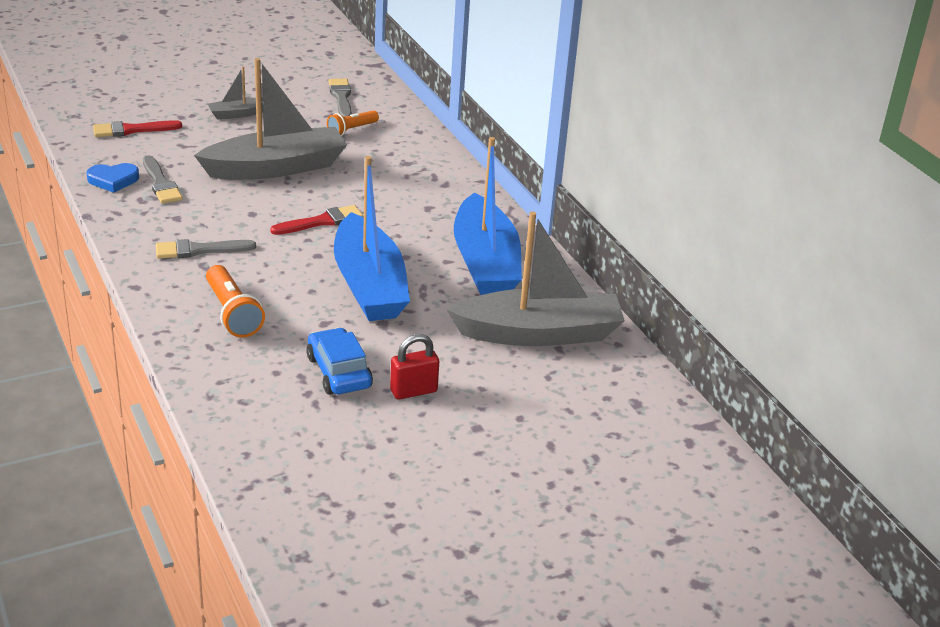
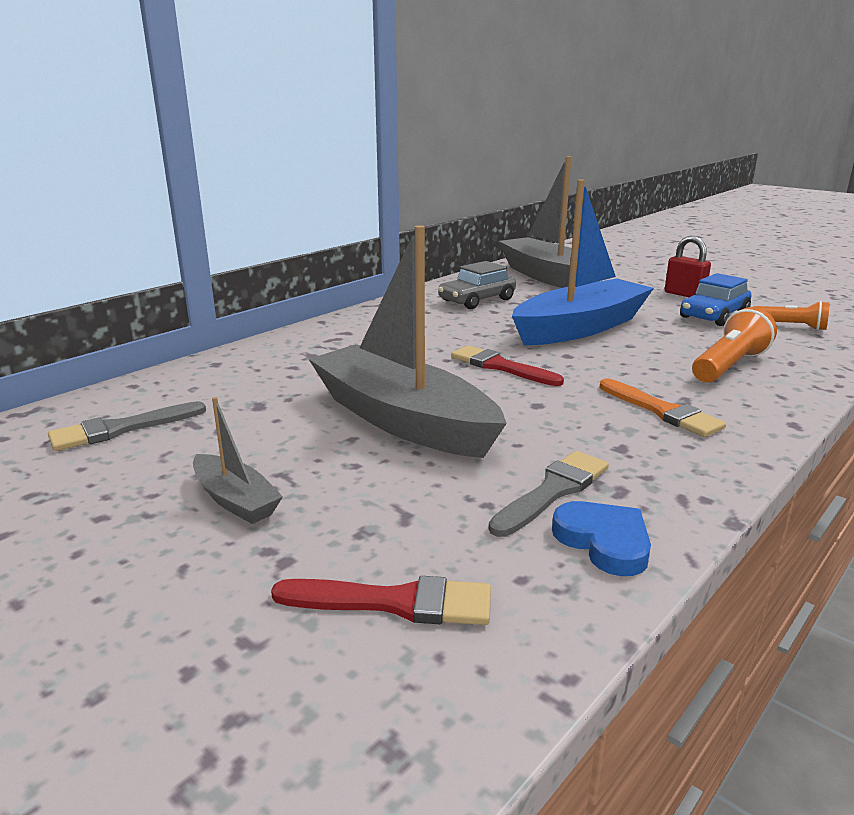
camera: 110 degrees left, 10 degrees down
(132, 130) = (395, 602): red brush -> red brush turned 45 degrees counterclockwise
(199, 250) = (662, 411): grey brush -> orange brush
(351, 130) = (239, 399): orange flashlight -> orange flashlight (791, 326)
(485, 263) = (477, 300): blue boat -> grey car

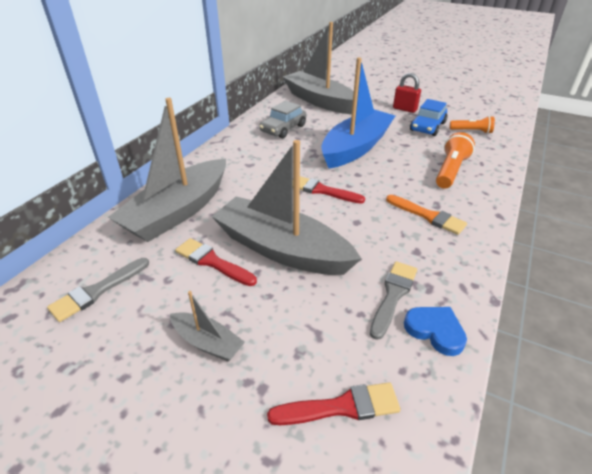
camera: 15 degrees left, 15 degrees up
(276, 366) = (178, 211): none -> grey boat
(293, 420) = (212, 262): none -> red brush

